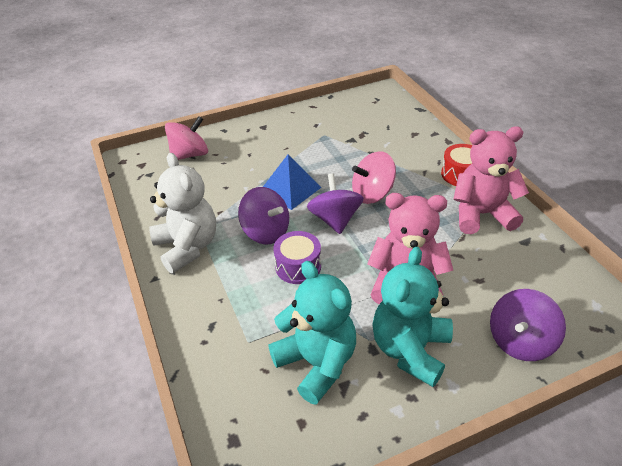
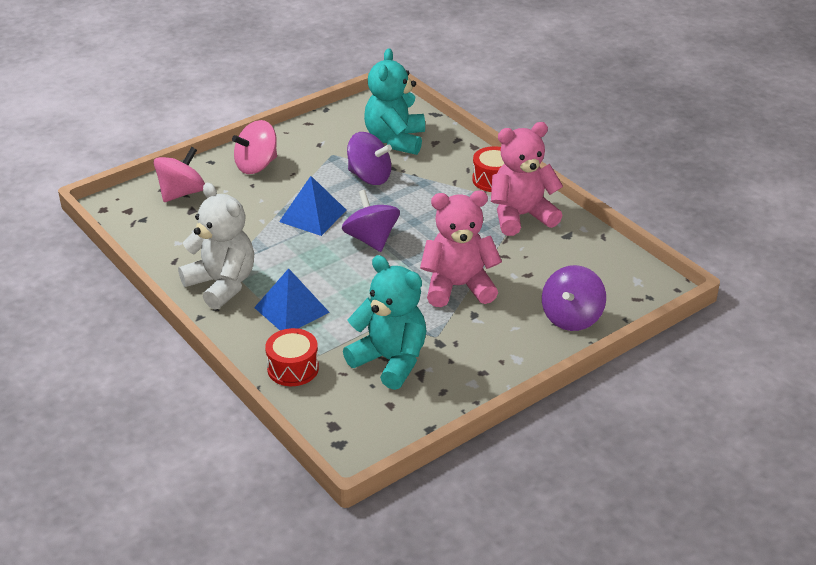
camera: 15 degrees left, 5 degrees down
(217, 355) = (293, 368): none -> red drum
(239, 284) = (291, 310): none -> blue pyramid
(266, 232) = (301, 260): purple spinning top -> purple spinning top (369, 177)
(298, 266) = (346, 286): purple drum -> none
(372, 194) = (404, 210): pink spinning top -> pink spinning top (256, 165)
(410, 350) = (474, 338): turquoise teddy bear -> turquoise teddy bear (395, 140)

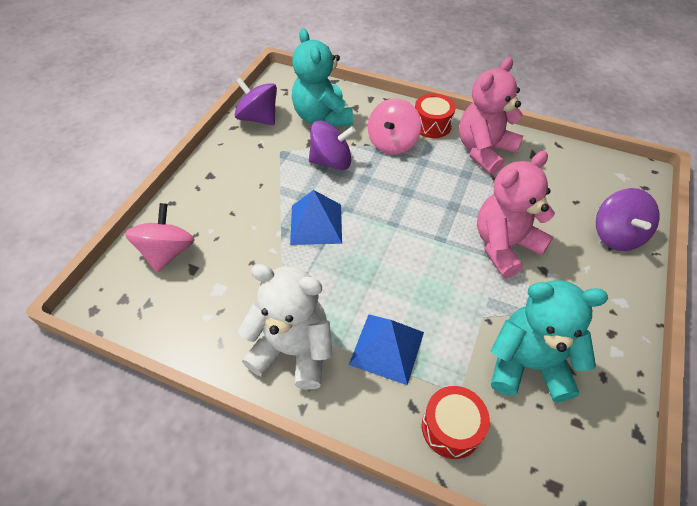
camera: 30 degrees left, 15 degrees up
(256, 165) = (220, 190): pink spinning top -> pink spinning top (392, 143)
(371, 239) = (389, 227): purple spinning top -> purple spinning top (258, 118)

